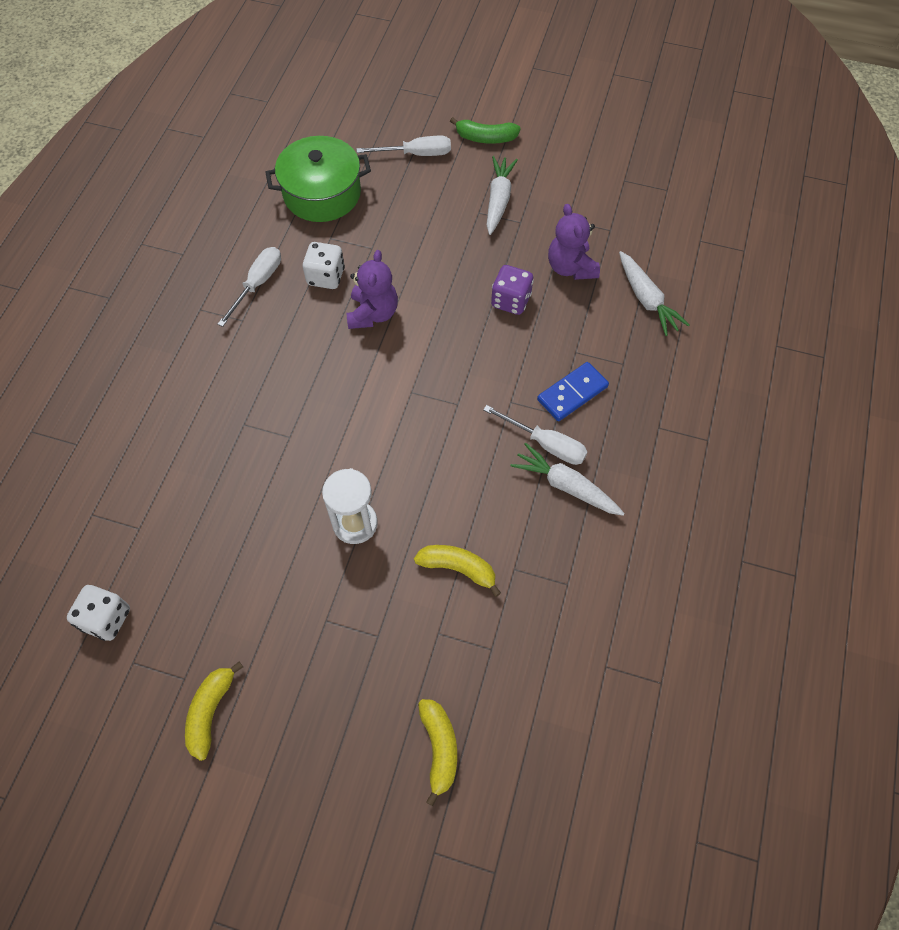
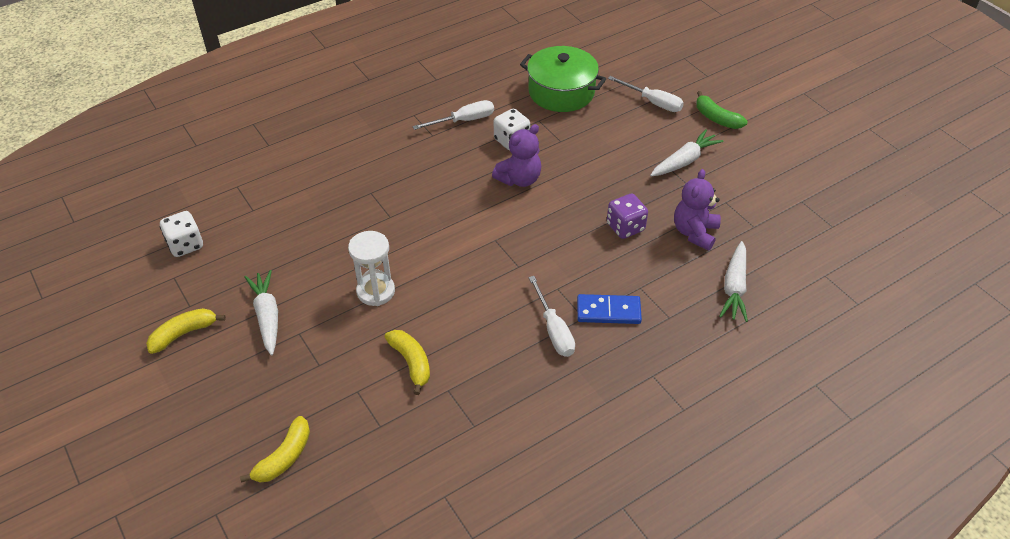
camera: 40 degrees right, 15 degrees down
(566, 486) = (540, 365): white carrot -> white carrot (267, 316)

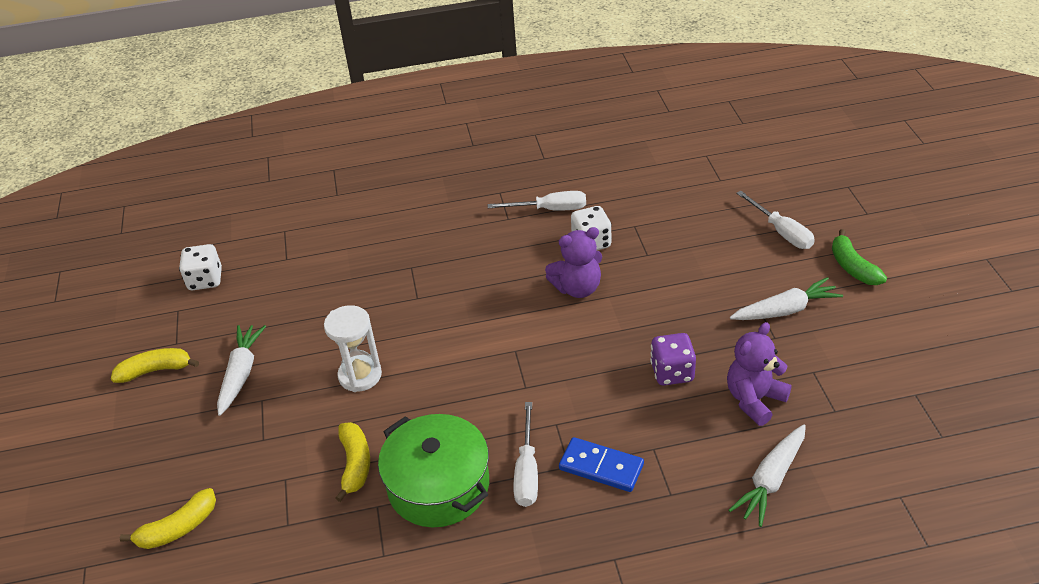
camera: 25 degrees right, 5 degrees down
(561, 92) = (677, 199): green pot -> green pot (438, 485)

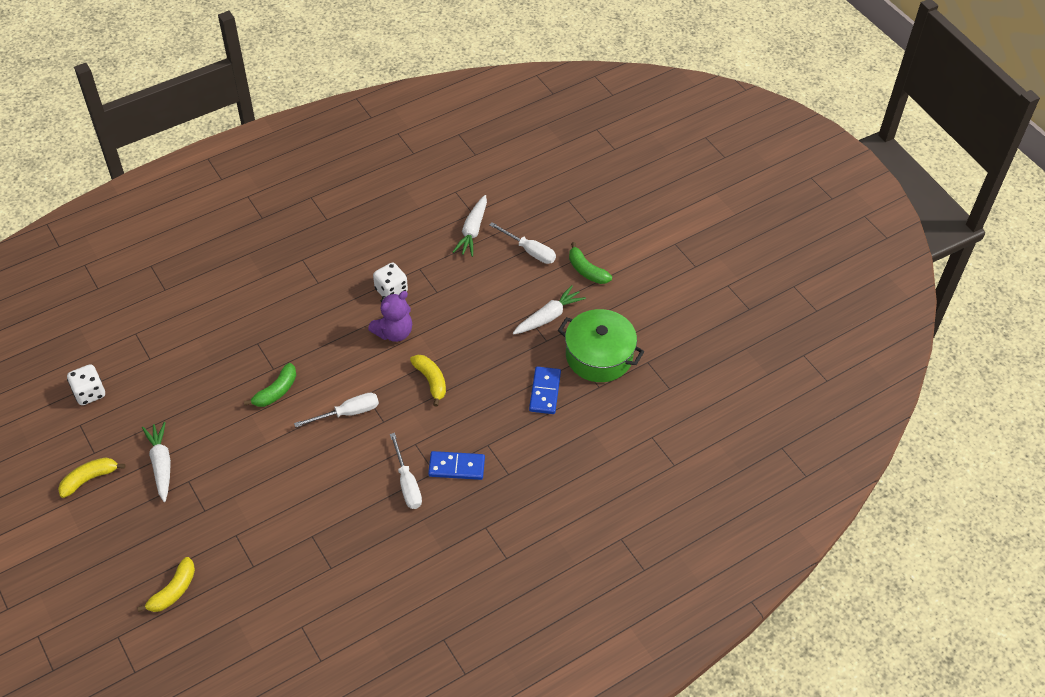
camera: 25 degrees left, 10 degrees up
(355, 464) = (283, 511): yellow banana -> yellow banana (431, 381)
(360, 375) = (256, 443): white hourglass -> none
(409, 323) = (276, 391): none -> green banana
(438, 485) = (349, 510): green pot -> green pot (599, 356)
(550, 209) = (349, 267): white screwdriver -> white screwdriver (348, 413)
(672, 372) = (483, 385): purple dice -> none
(754, 400) = (544, 392): purple teddy bear -> blue domino
(771, 480) = (570, 447): white carrot -> white carrot (472, 231)

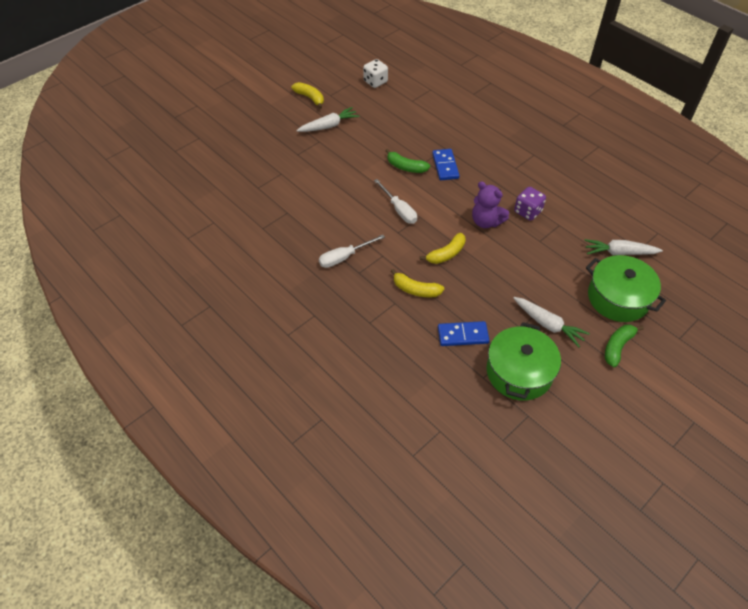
camera: 80 degrees right, 0 degrees up
(173, 591) = (233, 154): yellow banana -> yellow banana (415, 290)
(391, 290) = (527, 212): white dice -> purple dice
(456, 467) = (367, 286): blue domino -> blue domino (445, 166)
(529, 251) = (618, 298): white screwdriver -> green pot

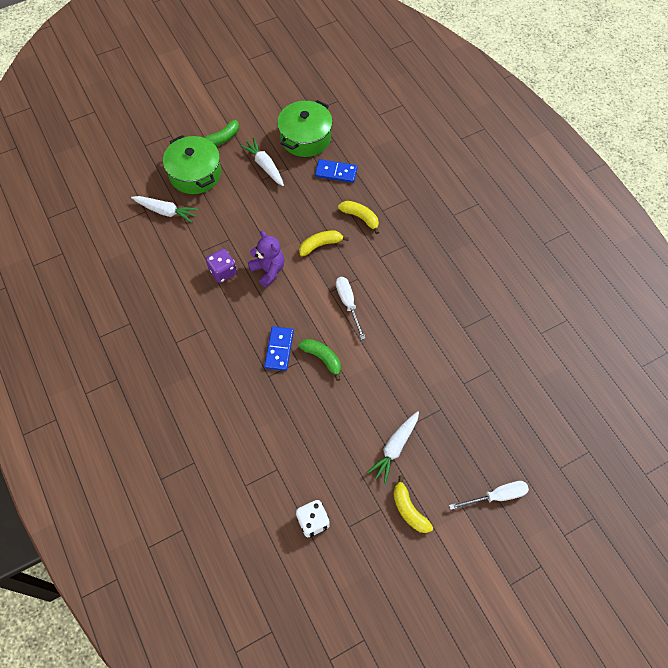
camera: 165 degrees left, 10 degrees up
(329, 126) = (395, 448): white carrot -> white carrot turned 45 degrees counterclockwise
(344, 257) = (416, 263): white screwdriver -> white screwdriver (497, 496)

